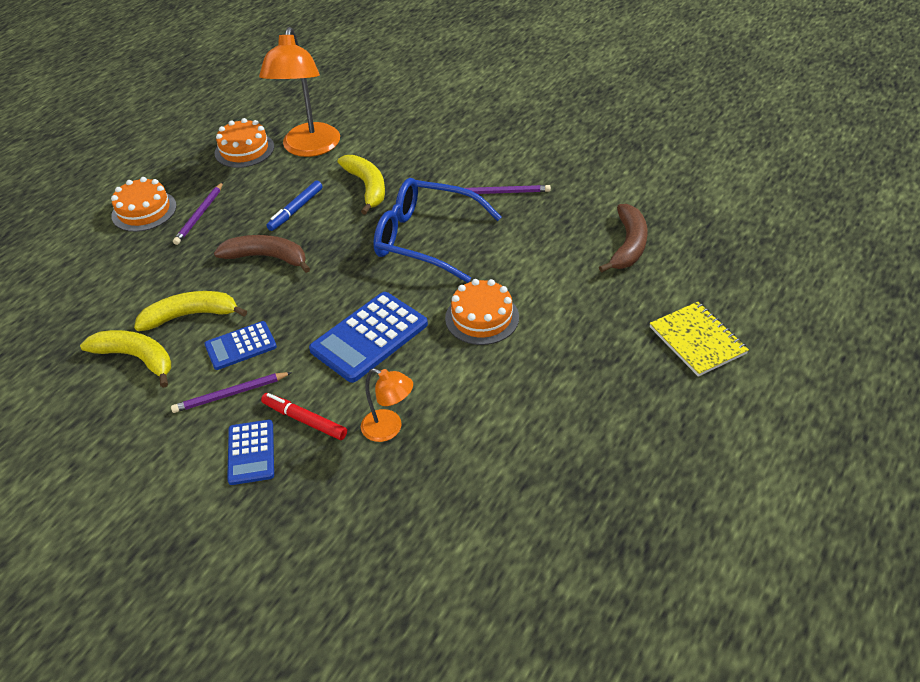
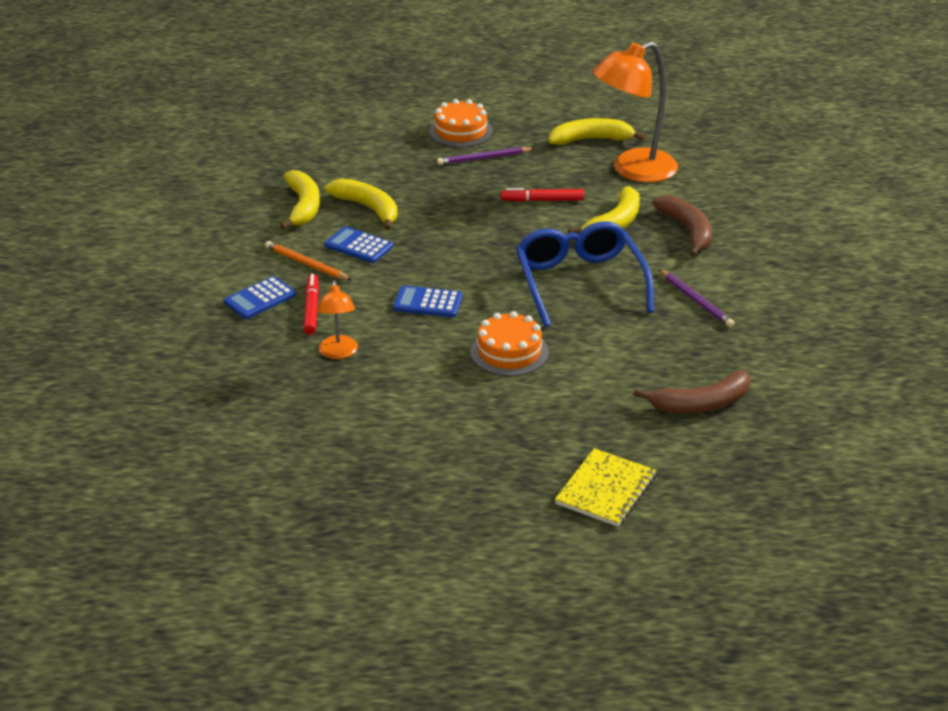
camera: 55 degrees right, 10 degrees down
(230, 394) = (306, 264): purple pencil -> orange pencil
(244, 150) = (591, 140): orange cake -> yellow banana
(267, 257) = (468, 213): brown banana -> brown banana (687, 231)
(296, 210) = (542, 200): blue marker -> red marker
(369, 337) = (427, 302): blue calculator -> blue calculator, size x0.60

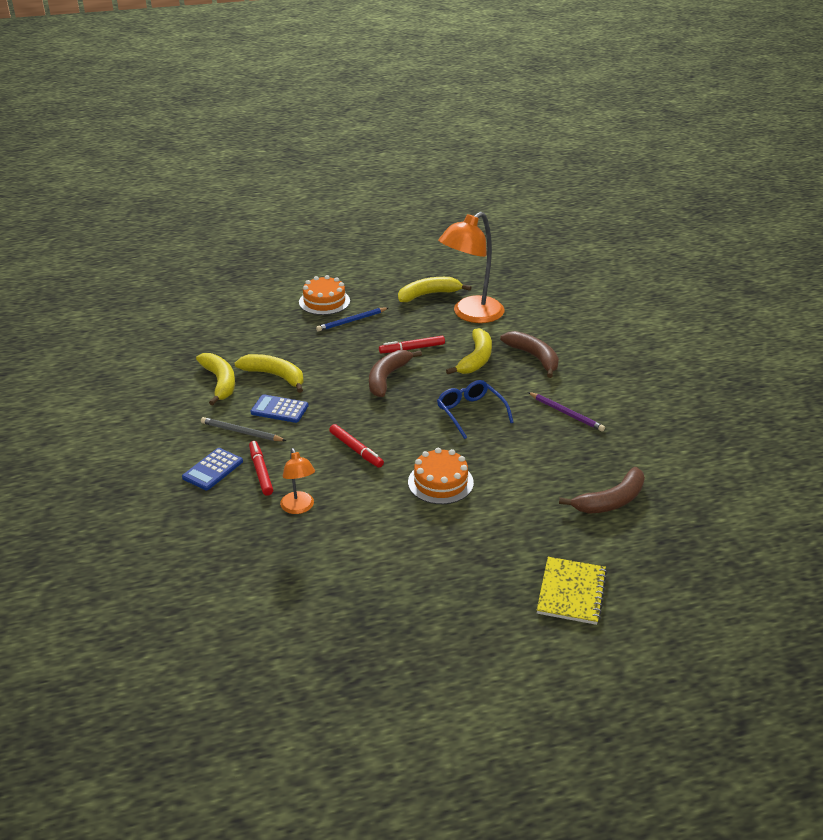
camera: 15 degrees left, 0 degrees up
(306, 264) = (241, 432): orange pencil -> grey pencil
(427, 302) = (356, 450): blue calculator -> red marker
(484, 158) = (351, 321): purple pencil -> blue pencil
(498, 229) = (387, 378): none -> brown banana
(580, 283) = (471, 413): blue glasses -> blue glasses, size x0.62

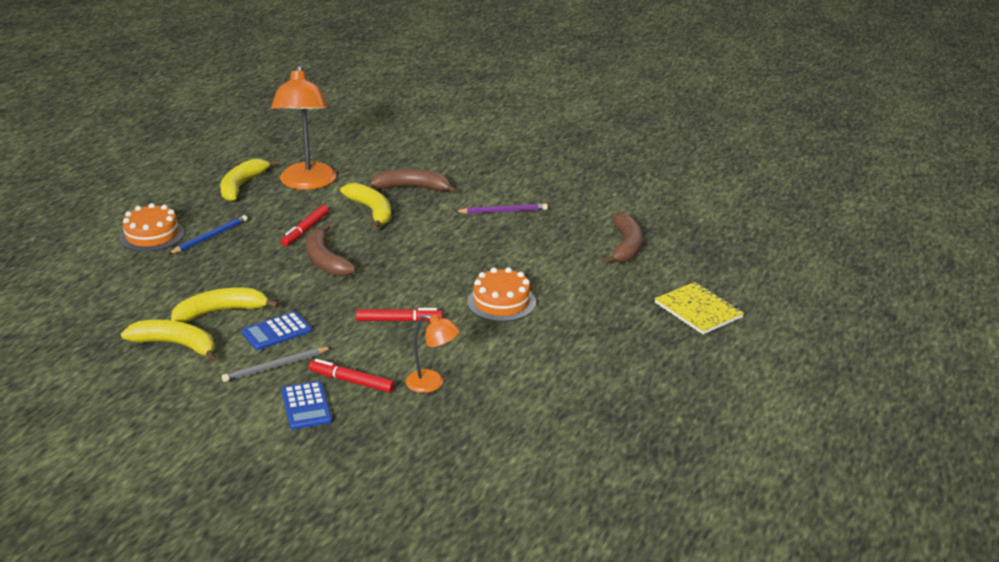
camera: 50 degrees left, 5 degrees down
(351, 321) = (210, 237): blue pencil -> blue pencil turned 150 degrees counterclockwise
(471, 413) = (437, 248): blue glasses -> none

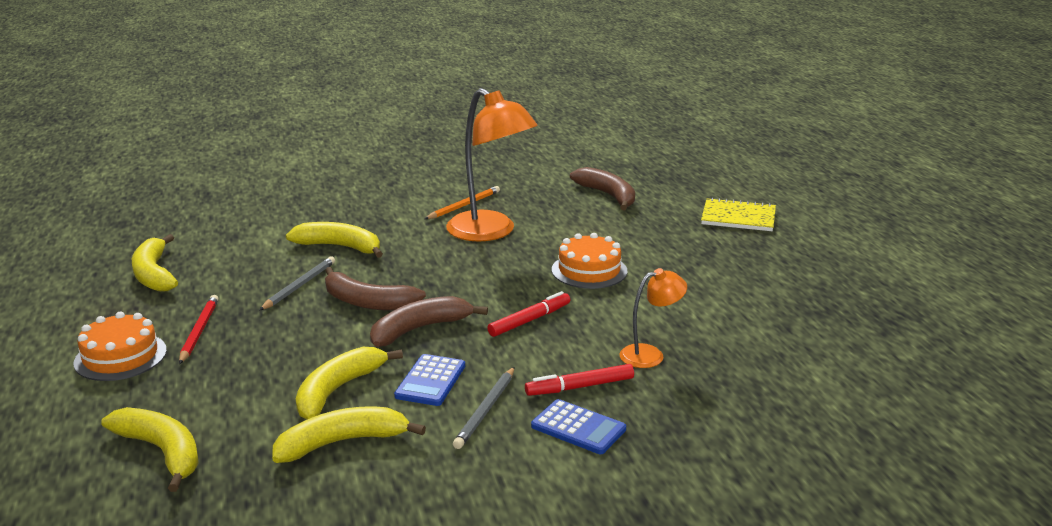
camera: 40 degrees left, 5 degrees down
(92, 304) = (162, 452): none -> yellow banana
(210, 237) = (199, 331): blue pencil -> red pencil
(305, 230) = (299, 286): red marker -> grey pencil
(307, 183) = (227, 247): orange lamp -> orange lamp (490, 232)
(413, 188) = (347, 216): brown banana -> brown banana (419, 329)
(503, 211) = (464, 205): purple pencil -> orange pencil

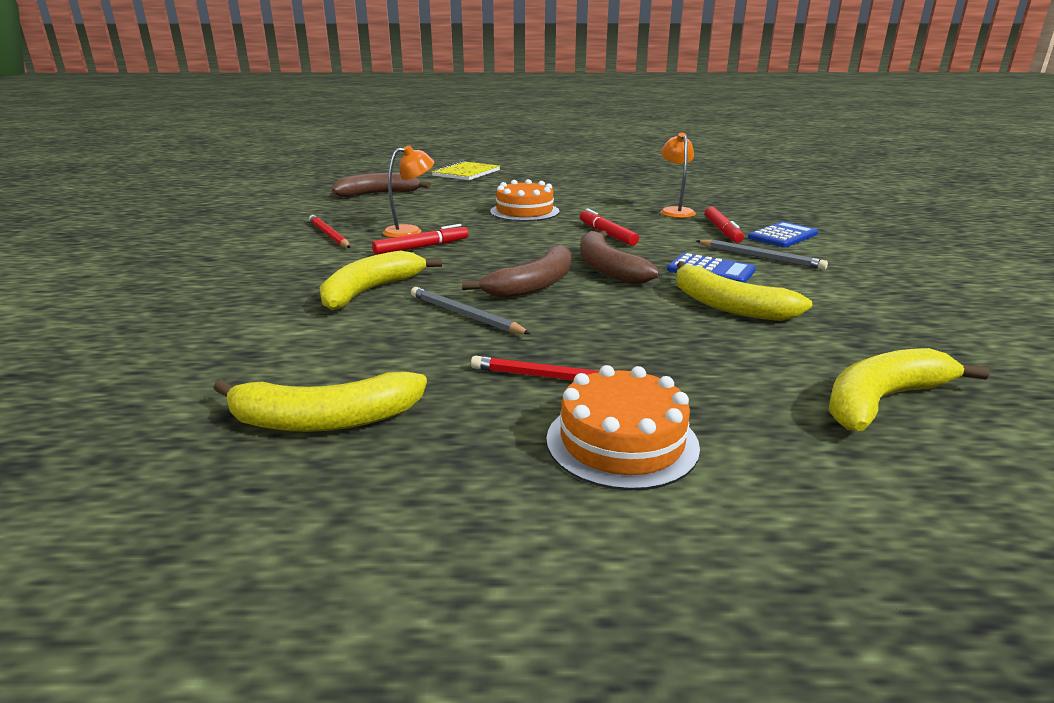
camera: 75 degrees left, 0 degrees up
(342, 442) = (828, 308): yellow banana -> none
(447, 245) = (422, 247): none -> red marker
(464, 205) = (329, 235): orange pencil -> red pencil
(490, 232) = (410, 231): orange lamp -> orange lamp, size x0.51

